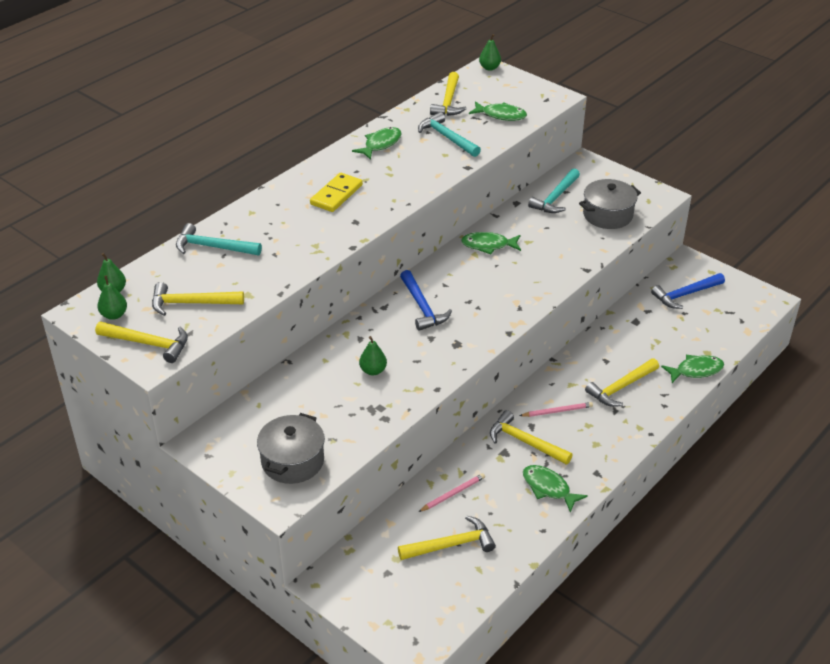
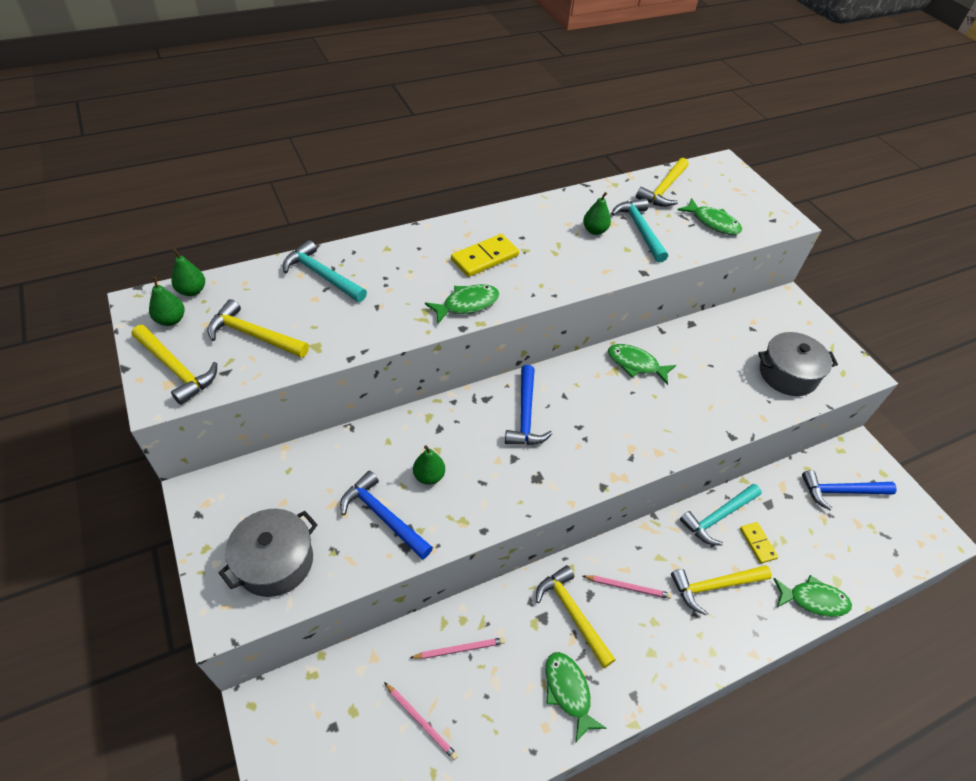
camera: 20 degrees right, 10 degrees up
(355, 407) = (383, 516): none -> blue hammer
(380, 144) = (565, 215): green fish -> green fish (467, 304)
(451, 545) = (421, 721): yellow hammer -> pink pencil
(489, 68) = (727, 165): green pear -> green pear (594, 230)
(555, 198) = (737, 332): turquoise hammer -> turquoise hammer (718, 517)
(639, 349) = (757, 543): none -> yellow domino

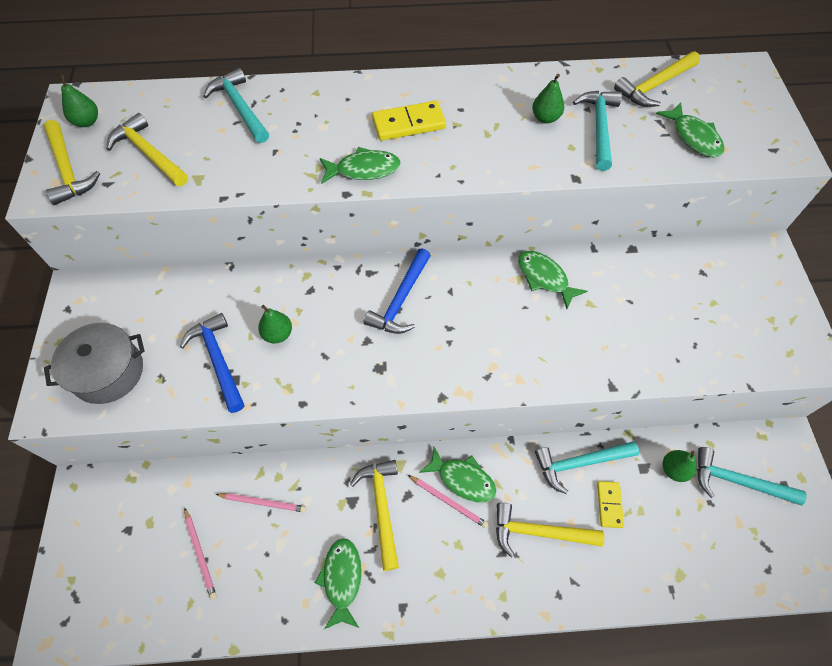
camera: 25 degrees right, 10 degrees up
(192, 291) = (118, 97): green pear -> green pear (674, 469)
(787, 374) = (717, 336): grey pot -> none
(813, 600) = (642, 585): green fish -> green fish (463, 479)
(841, 491) = (737, 481): blue hammer -> turquoise hammer

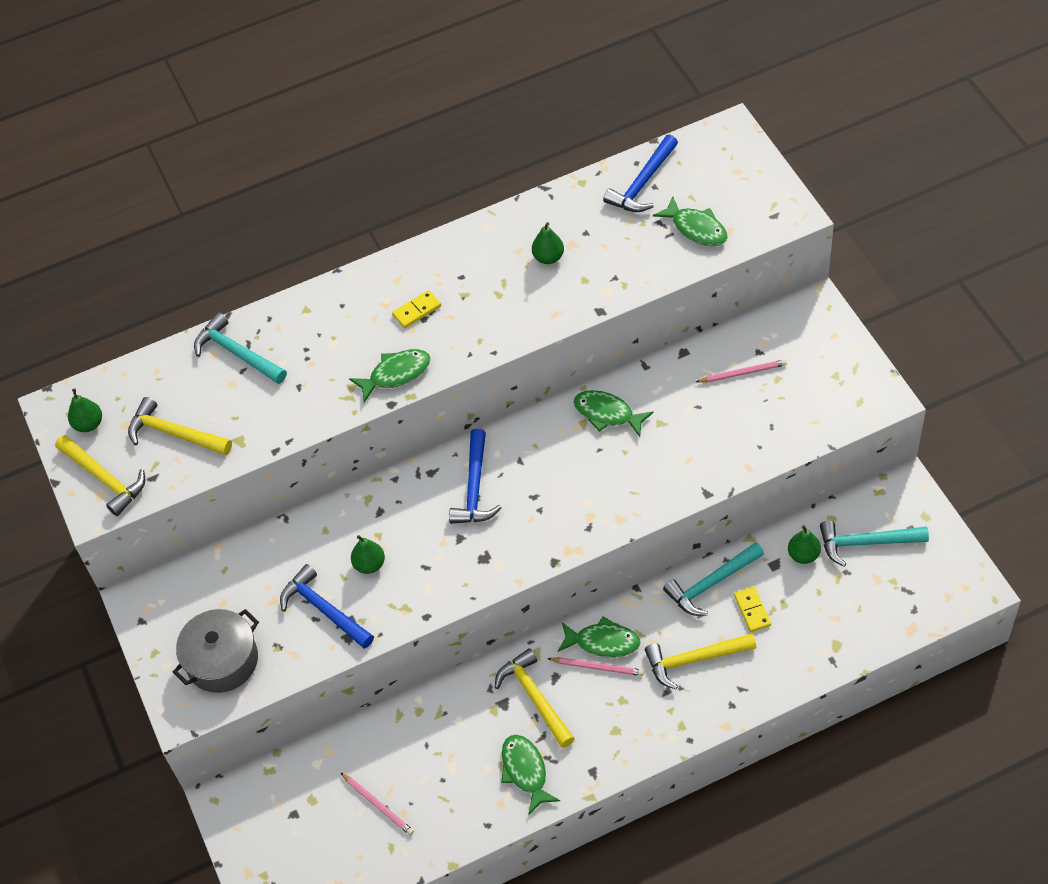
camera: 15 degrees left, 5 degrees down
(263, 502) = (415, 738): pink pencil -> pink pencil (742, 373)
(409, 123) = (417, 310): yellow domino -> yellow domino, size x0.63
(599, 128) = (603, 250): turquoise hammer -> none
(655, 86) = (643, 183): yellow hammer -> blue hammer

